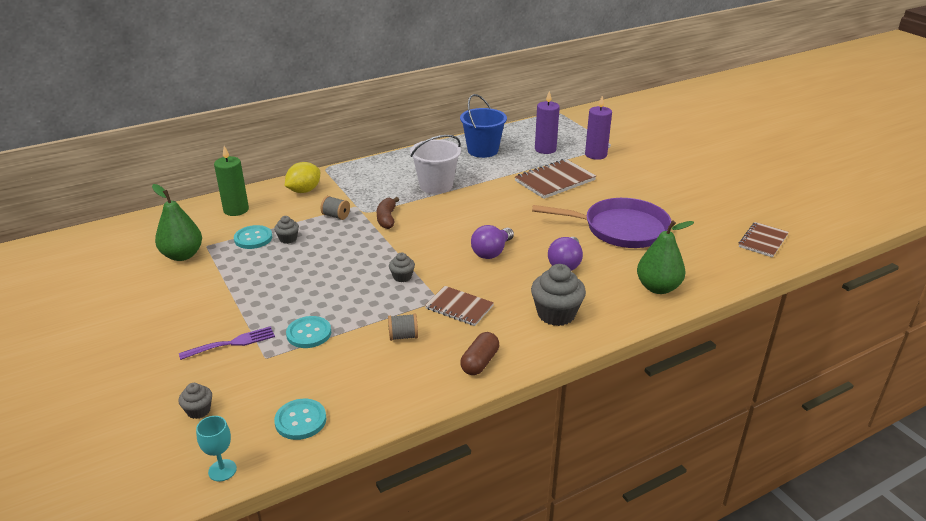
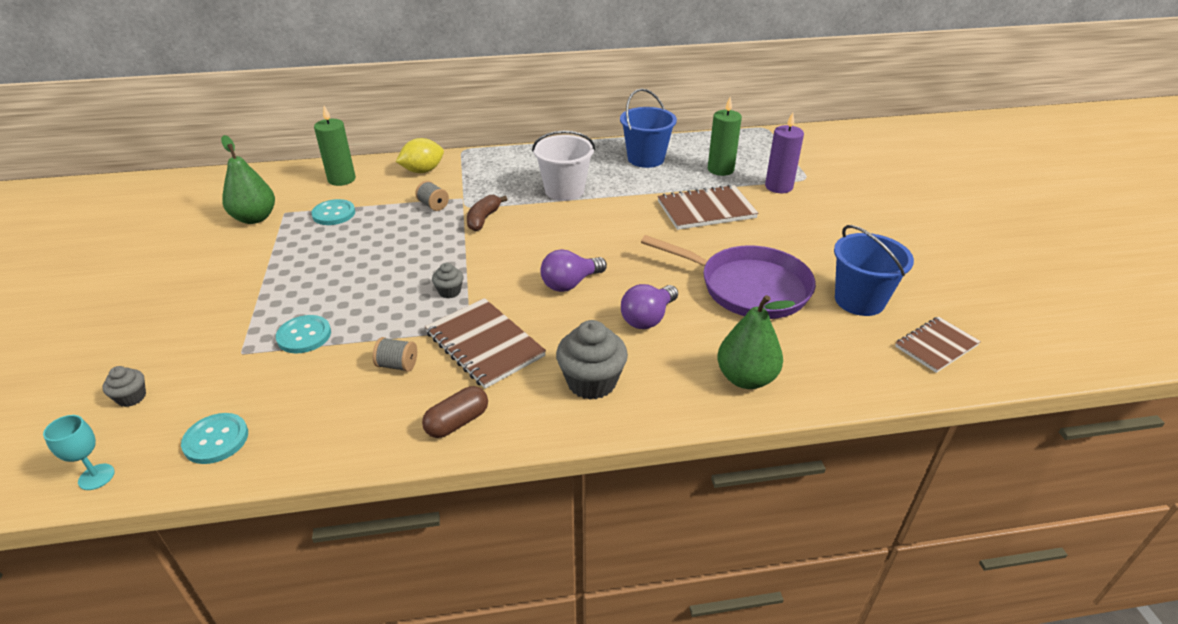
camera: 20 degrees right, 5 degrees up
(232, 343) = (223, 327): purple fork -> none
(288, 239) = (366, 221): grey cupcake -> none
(459, 307) = (484, 344): brown notebook -> brown notebook, size x1.52
(545, 149) = (720, 169): purple candle -> green candle
(699, 222) = (859, 300): none -> blue bucket

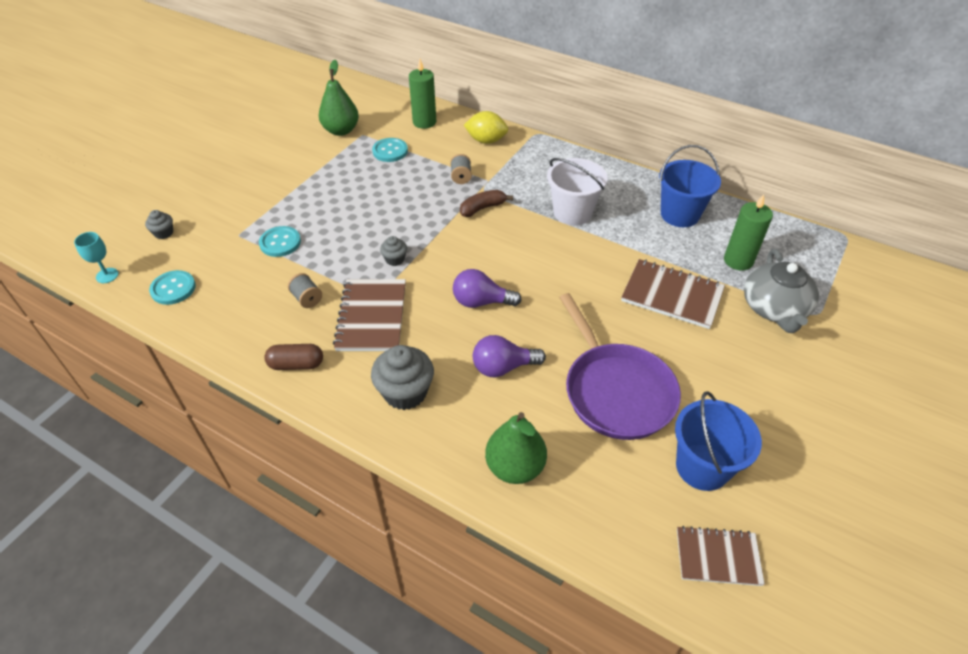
camera: 40 degrees right, 10 degrees up
(778, 187) = (774, 309): purple candle -> grey teapot

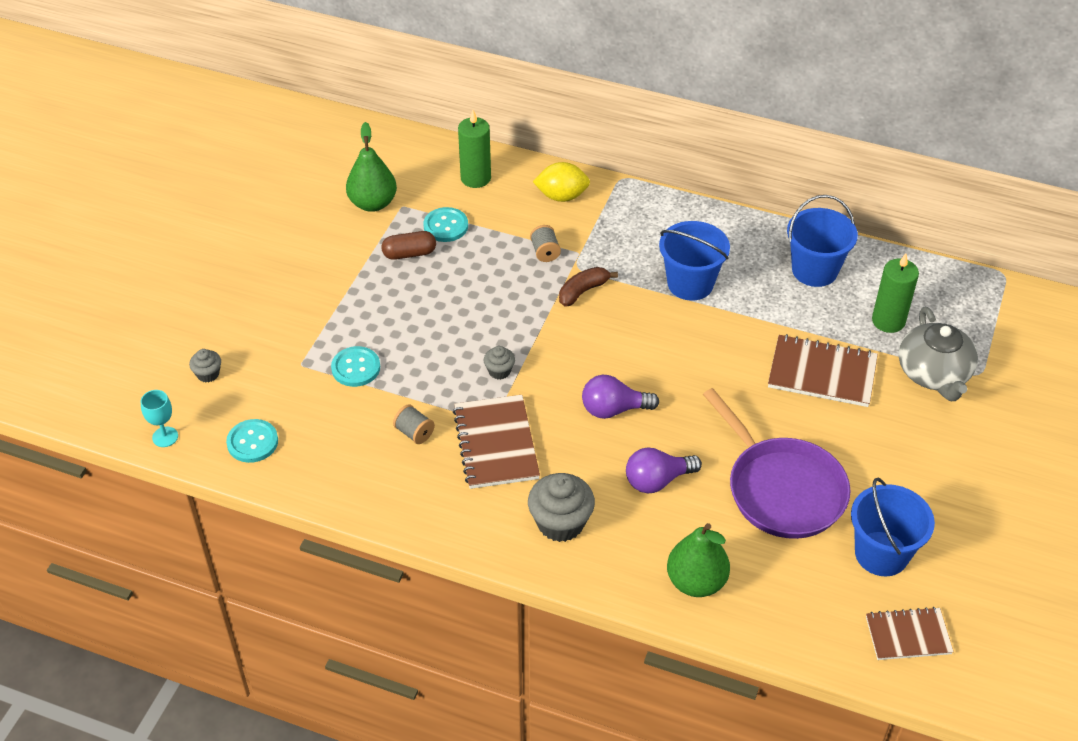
camera: 10 degrees left, 0 degrees up
(296, 364) = (431, 510): brown capsule -> brown capsule (409, 254)
(572, 212) = (690, 283): white bucket -> blue bucket

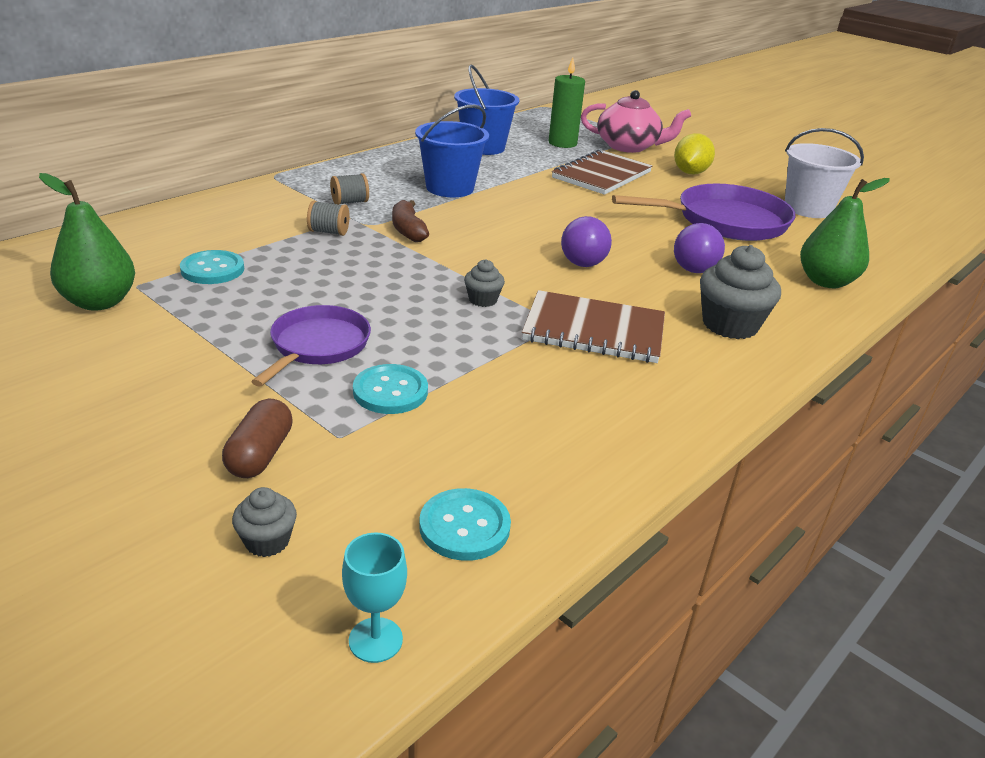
camera: 70 degrees left, 15 degrees down
(385, 316) = (318, 346): none -> purple pan
(409, 254) = (227, 302): brown capsule -> brown capsule (260, 454)
(414, 433) = (542, 377): grey spool -> grey spool (350, 202)
(475, 178) = (160, 234): green candle -> none
(561, 196) = (258, 204): yellow lemon -> yellow lemon (690, 173)
(881, 554) = (808, 208): blue bucket -> white bucket
(908, 635) = (894, 222): brown notebook -> none
(934, 374) = (628, 146): grey teapot -> pink teapot

